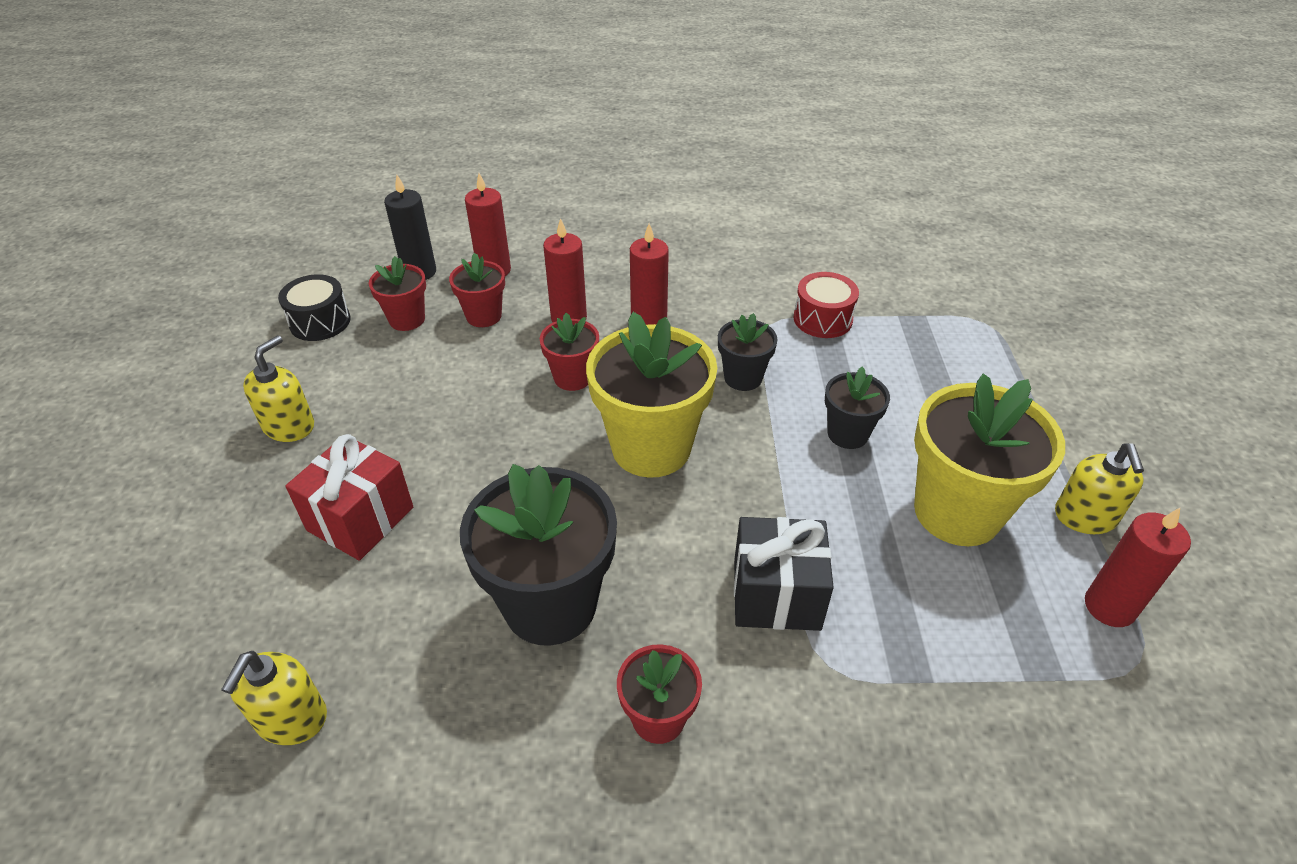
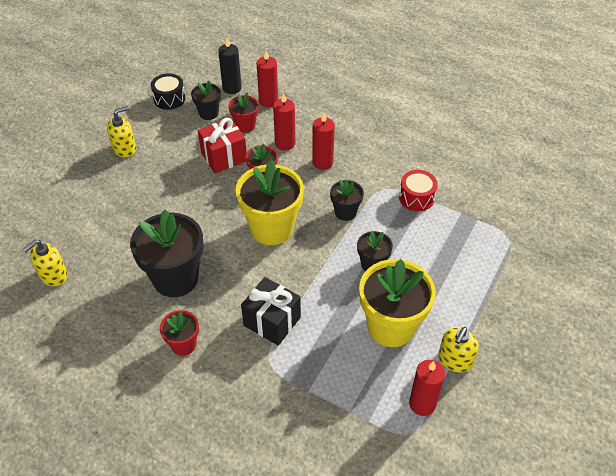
camera: 30 degrees right, 5 degrees up
(360, 519) = (126, 205): red gift -> red gift (224, 157)
(407, 319) = (208, 113): red flower pot -> black flower pot

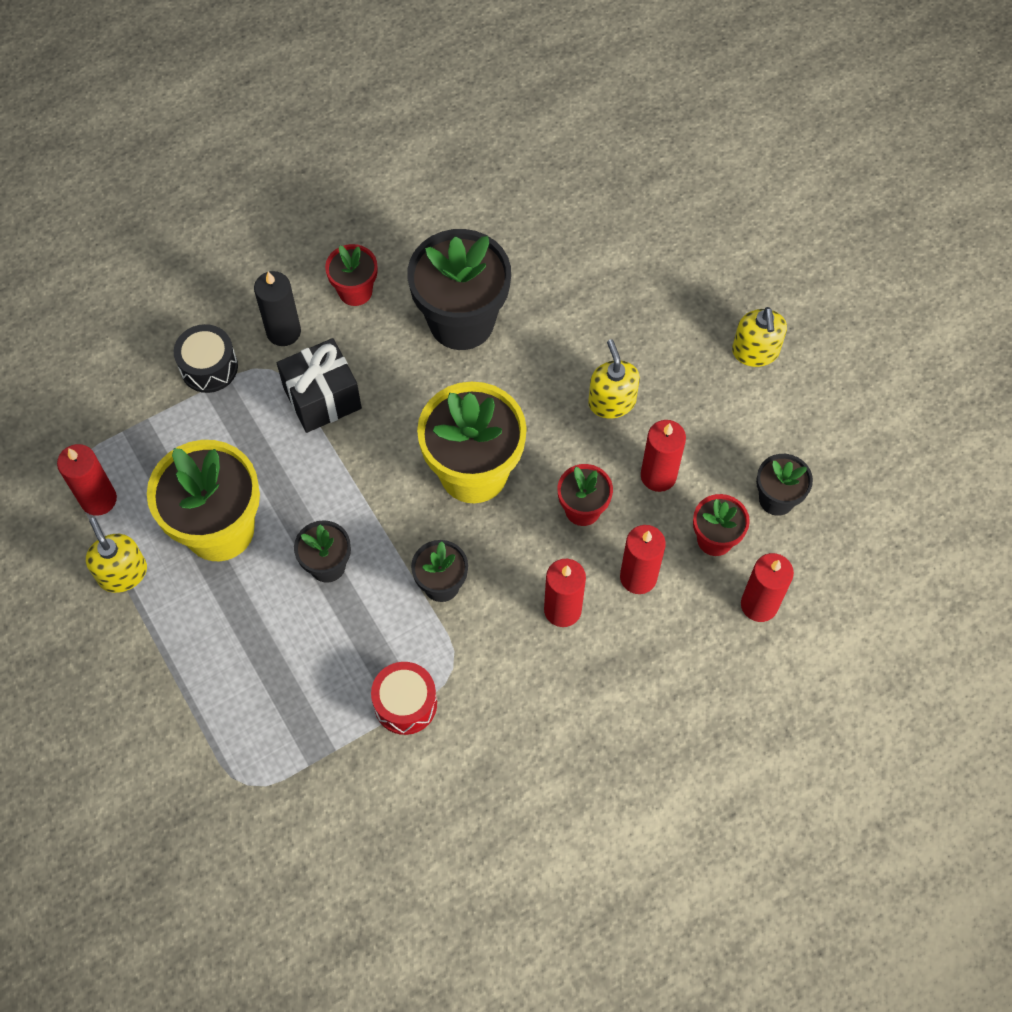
camera: 120 degrees right, 15 degrees up
(53, 275) = (554, 194): yellow soap dispenser -> yellow soap dispenser (611, 401)
(169, 99) = (846, 457): black drum -> black drum (209, 367)
(224, 157) = (658, 476): red gift -> red candle
(232, 88) = (825, 563): black candle -> black candle (283, 332)

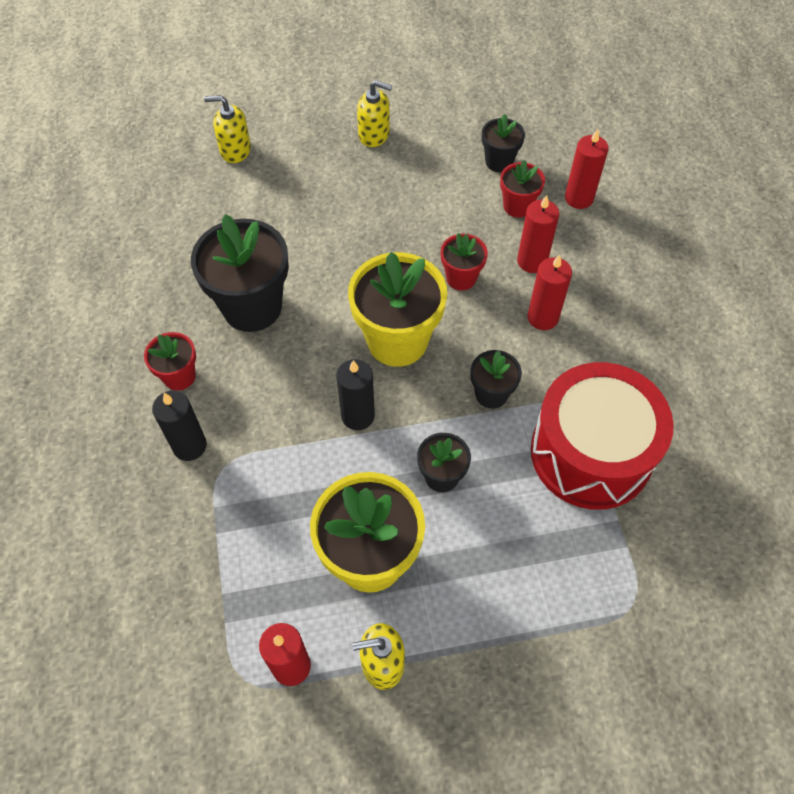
camera: 70 degrees left, 5 degrees down
(209, 367) = (194, 521): black drum -> none
(322, 398) = (274, 433): black gift -> none
(369, 465) = (358, 416): none -> black candle
(405, 704) = (591, 453): red drum -> red drum, size x2.16
(611, 401) = (375, 231): yellow soap dispenser -> yellow soap dispenser (235, 150)
(658, 476) = (452, 222): red candle -> none

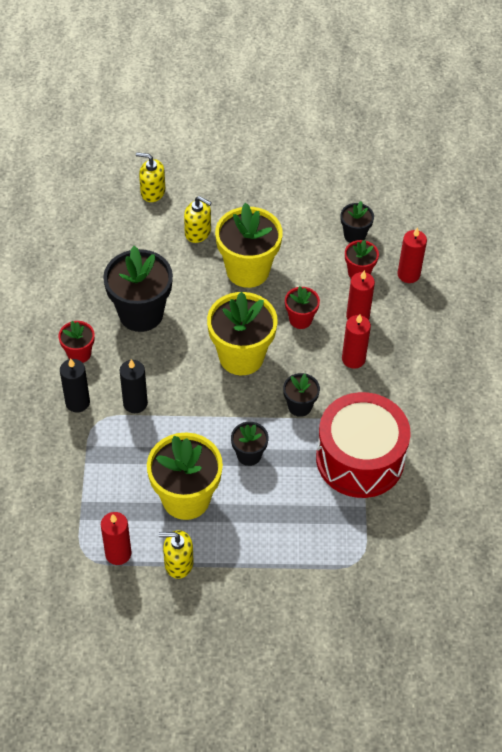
camera: 10 degrees right, 5 degrees down
(358, 416) = (200, 404): black candle -> black candle (135, 403)
(374, 135) = (263, 197): yellow soap dispenser -> yellow soap dispenser (198, 232)
(378, 227) = (247, 270): none -> yellow flower pot

